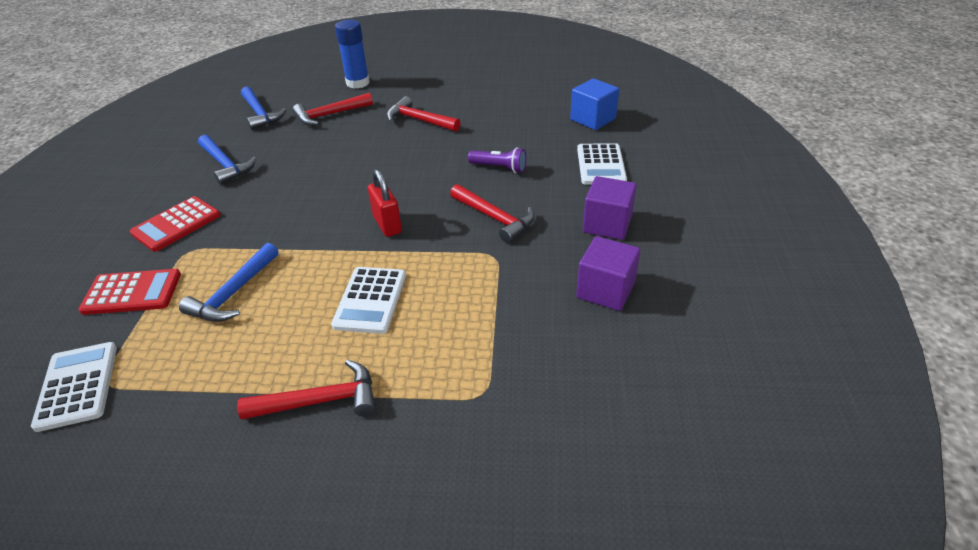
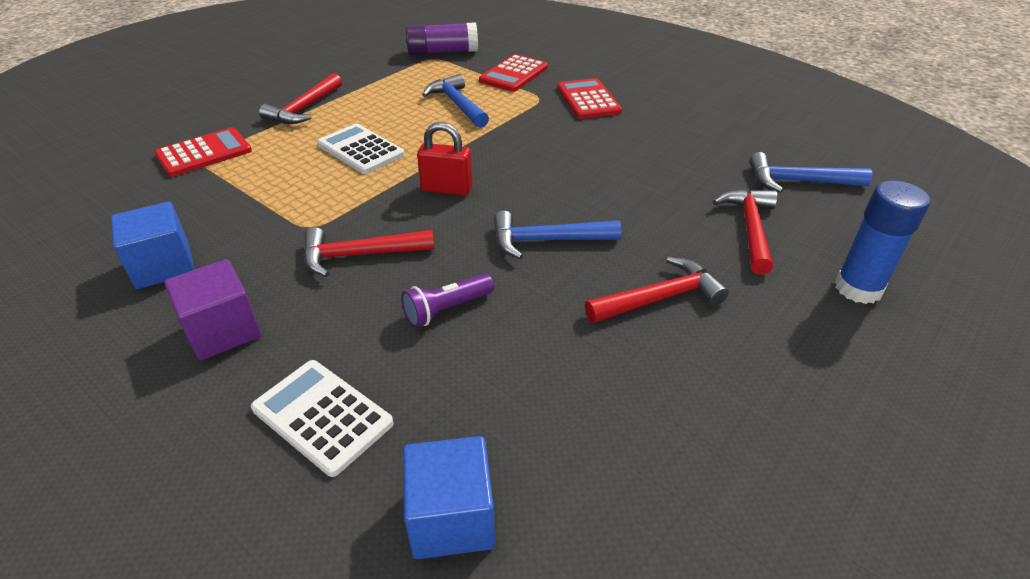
camera: 125 degrees right, 0 degrees up
(77, 386) = (442, 52): white calculator -> purple glue stick
(226, 165) = (677, 137): blue hammer -> blue hammer (546, 241)
(472, 404) = (204, 153): none -> red calculator
(605, 290) = (163, 266): purple cube -> blue cube

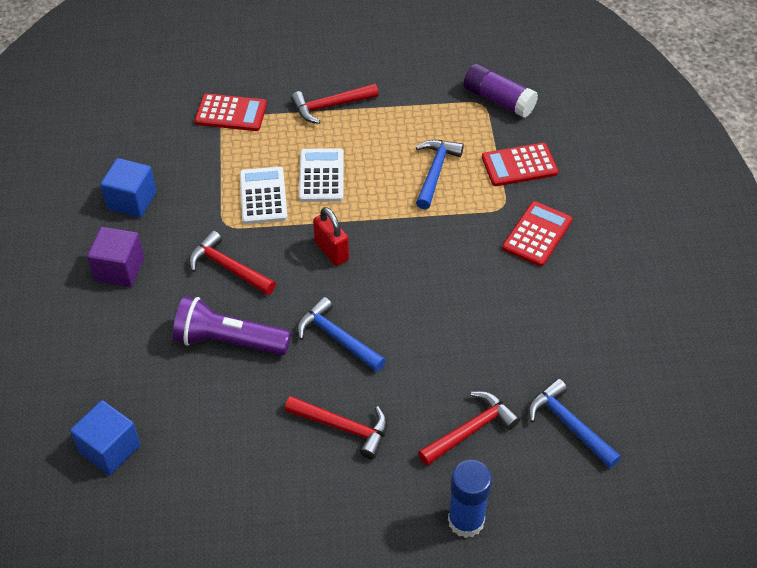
camera: 45 degrees right, 10 degrees up
(322, 416) = (112, 356): white calculator -> white calculator (263, 196)
(447, 309) = (229, 341): purple flashlight -> purple flashlight, size x1.74

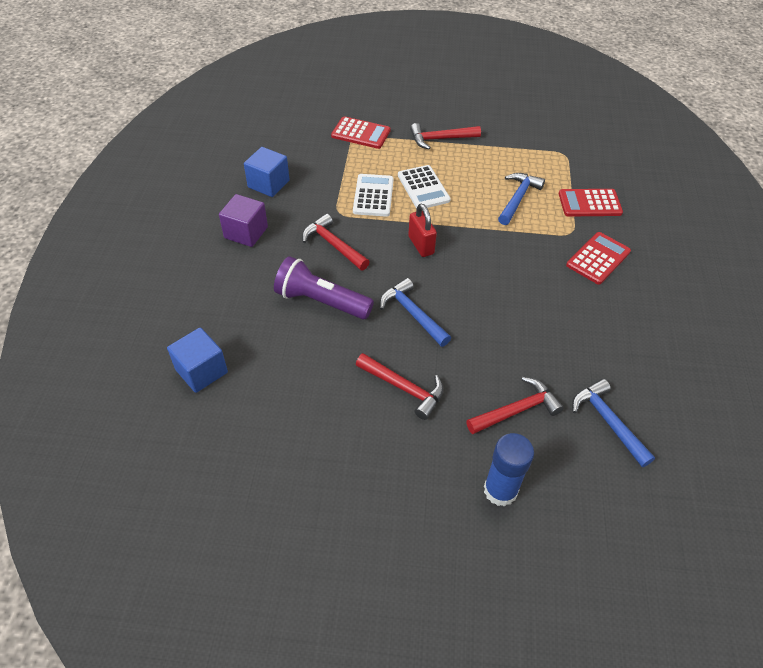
camera: 10 degrees right, 0 degrees up
(321, 176) = (423, 188): white calculator -> white calculator turned 150 degrees clockwise
(498, 100) = (578, 153): purple glue stick -> none

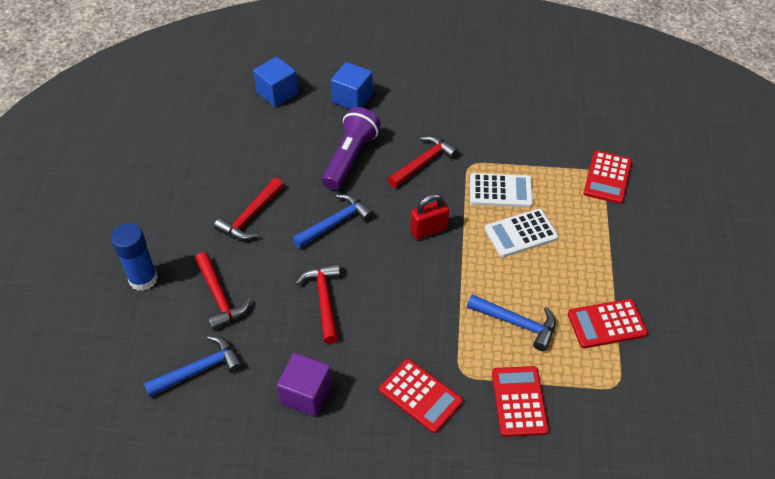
camera: 90 degrees right, 0 degrees up
(246, 232) = (434, 102): purple cube -> purple cube (306, 394)
(268, 184) = (505, 111): blue cube -> blue cube (352, 98)
(440, 139) = (615, 251): red hammer -> red hammer (324, 300)
(511, 152) = (606, 324): none -> red calculator

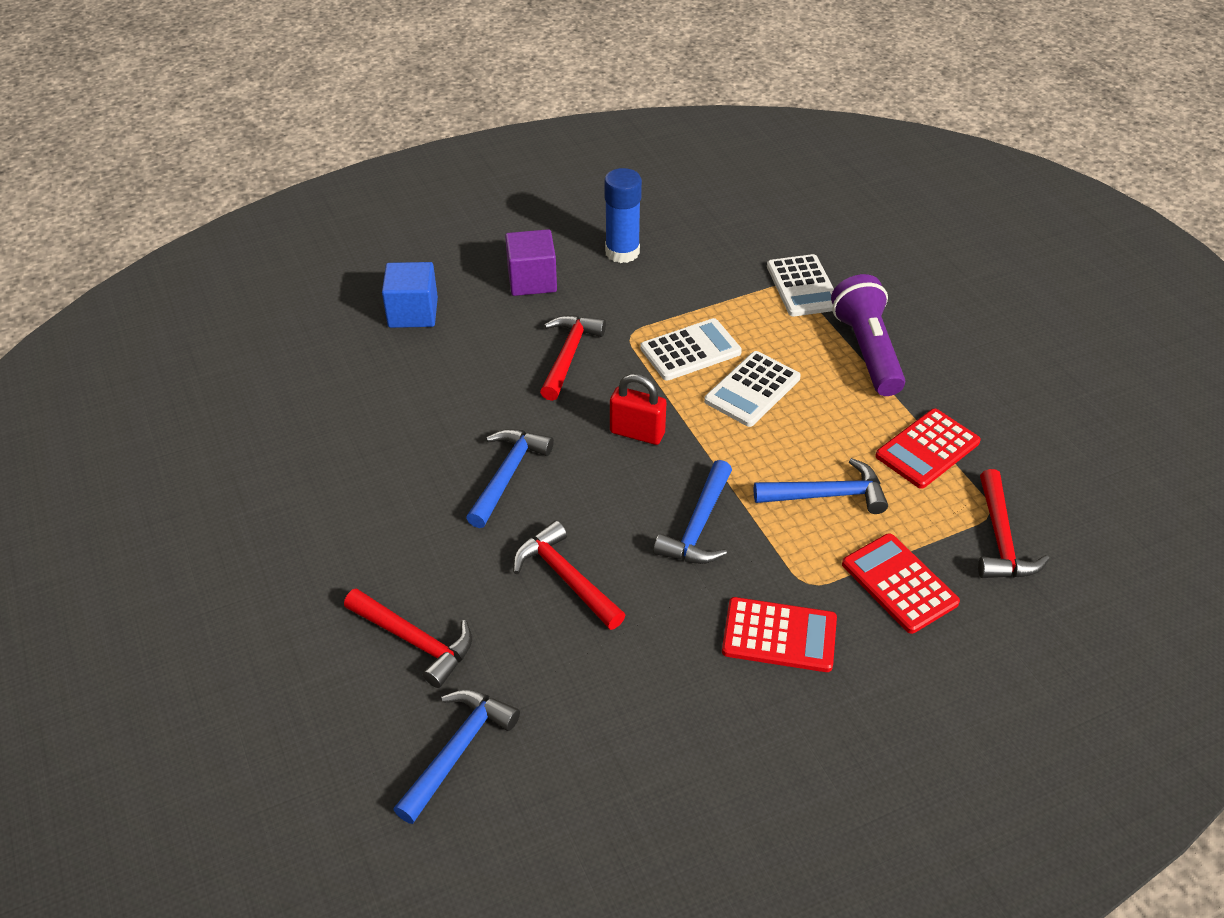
camera: 30 degrees left, 5 degrees down
(143, 279) = (279, 670): blue glue stick -> blue glue stick (622, 252)
(250, 217) = (381, 517): red hammer -> red hammer (1001, 539)
(277, 93) = (300, 344): blue cube -> none
(306, 394) = (632, 707): purple cube -> purple cube (532, 280)
(350, 158) = (466, 387): purple flashlight -> purple flashlight (867, 350)
(422, 305) = (698, 526): none -> blue hammer
(428, 230) = (637, 433): red padlock -> red padlock turned 75 degrees clockwise
(607, 177) = (803, 286): red calculator -> white calculator

